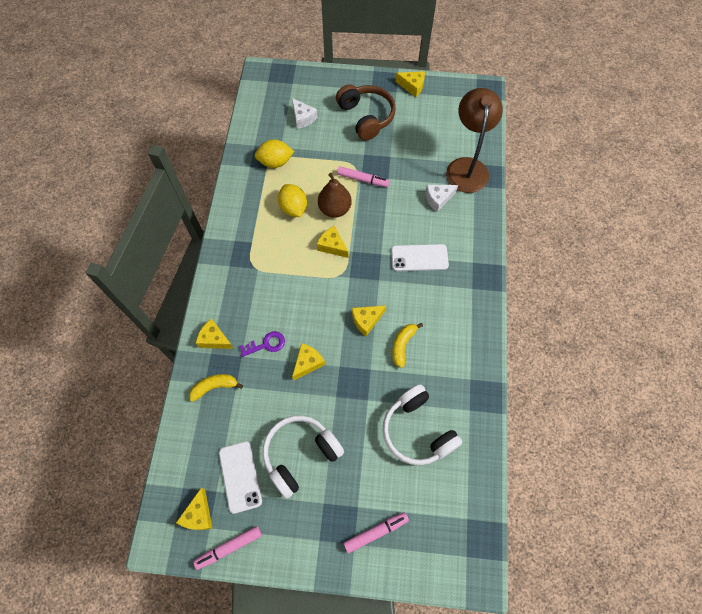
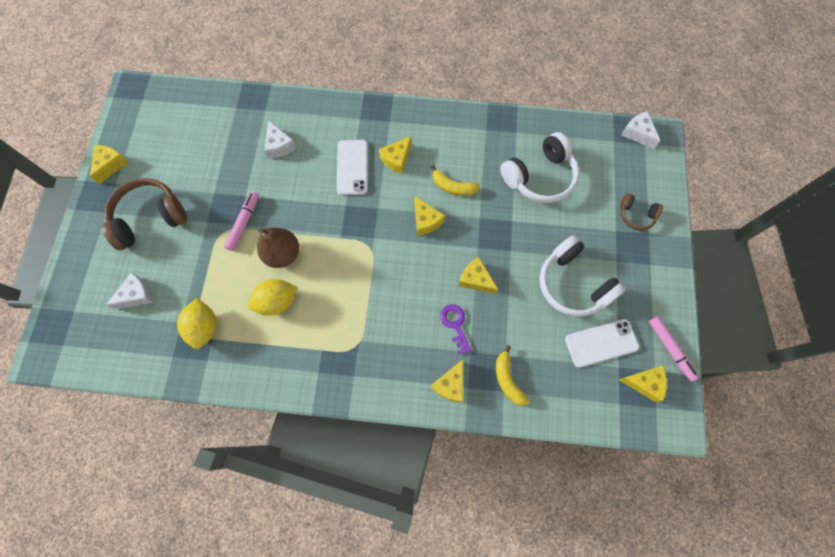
camera: 90 degrees left, 5 degrees up
(332, 246) = (332, 256): yellow cheese -> yellow cheese (396, 159)
(375, 532) = (636, 215): pink marker -> brown headphones
(467, 167) = (239, 115): brown lamp -> none
(479, 549) = (637, 133): none -> white cheese

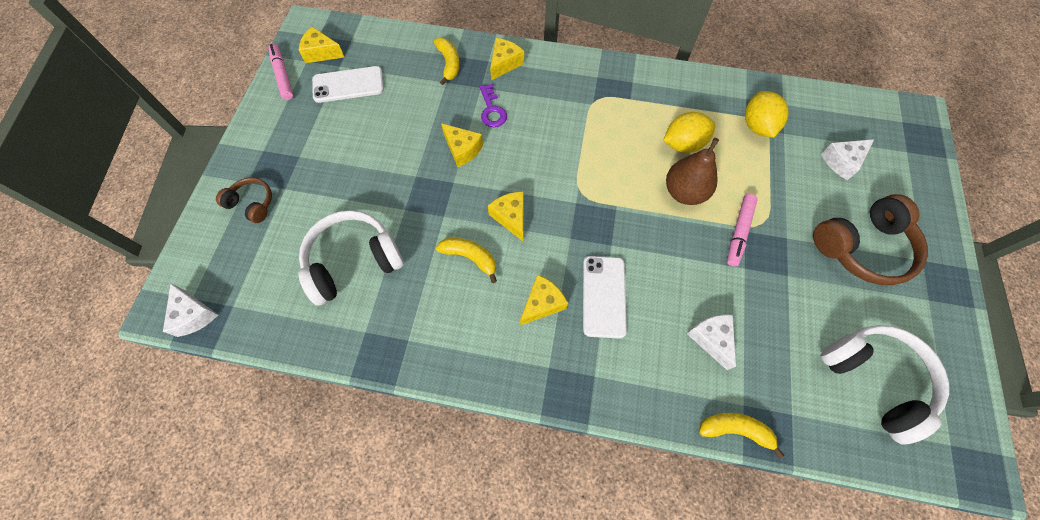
camera: 175 degrees left, 5 degrees down
(111, 165) = (948, 328): yellow cheese -> none
(273, 97) = (735, 430): none -> yellow banana
(573, 284) = (356, 137): white headphones -> white headphones (874, 379)

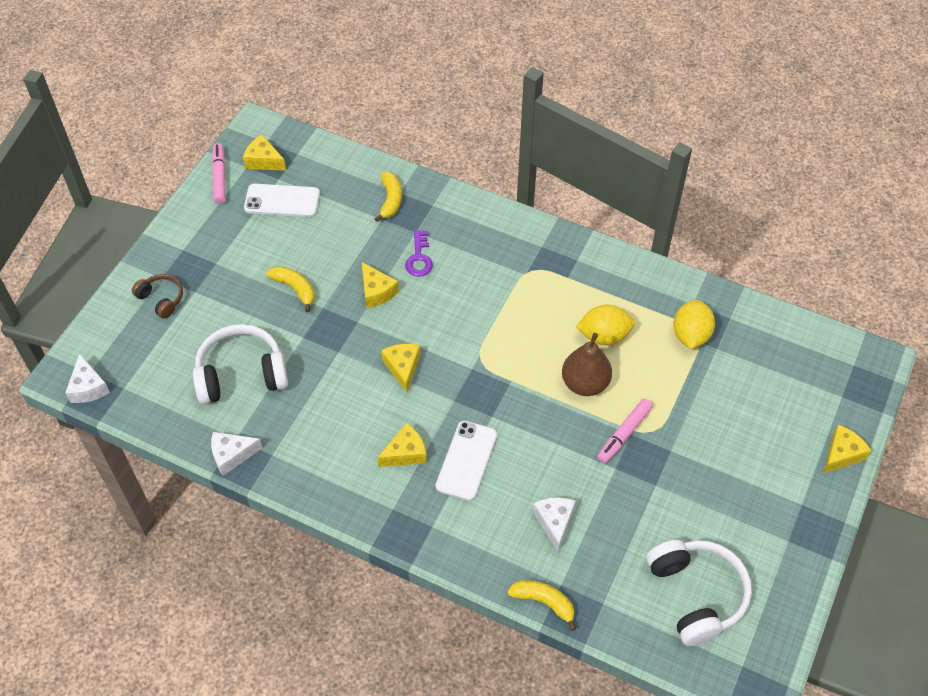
camera: 15 degrees right, 10 degrees down
(470, 257) = (351, 396): yellow banana -> yellow banana (295, 289)
(504, 64) = (448, 212): yellow cheese -> yellow cheese (841, 454)
(842, 162) = (765, 391): white cheese -> white cheese (232, 455)
(862, 247) = (744, 477): brown headphones -> none

